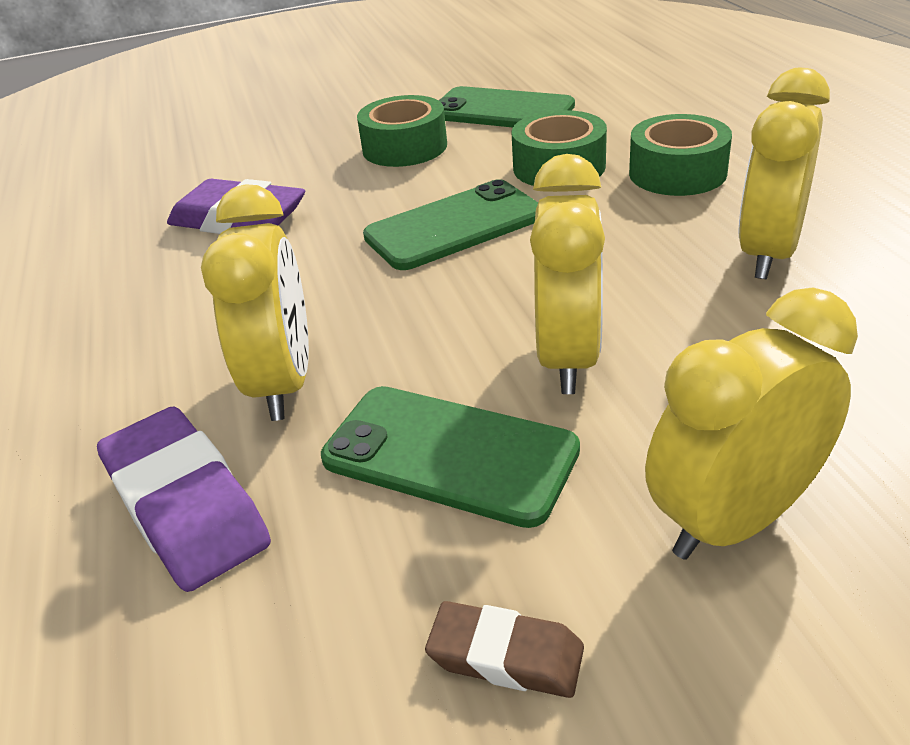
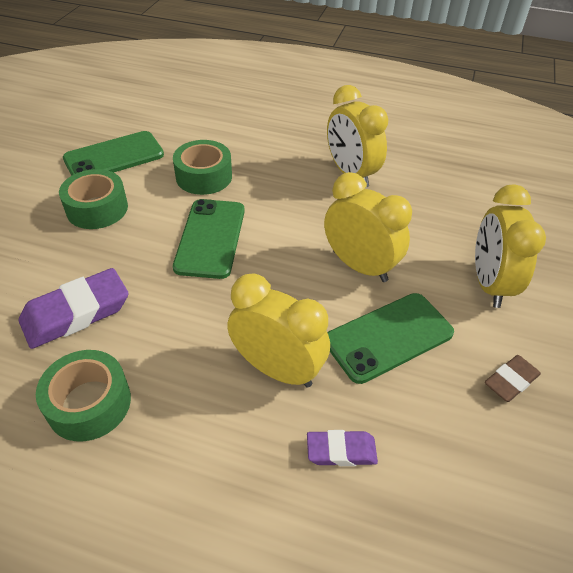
camera: 60 degrees left, 10 degrees up
(186, 506) = (341, 451): purple eraser -> purple eraser, size x0.57
(677, 173) = (261, 152): green tape -> green tape (89, 403)

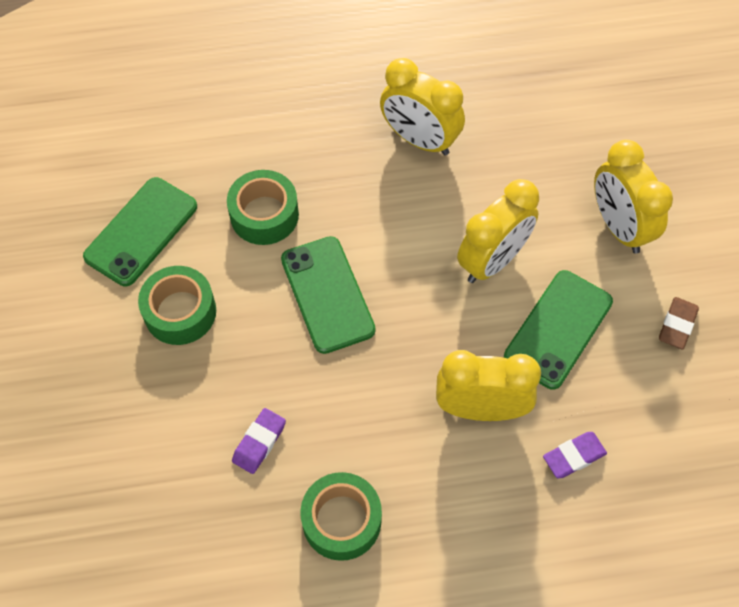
camera: 25 degrees left, 15 degrees up
(76, 313) = (259, 442): purple eraser -> purple eraser, size x0.57
(359, 266) = (492, 261): yellow clock -> yellow clock turned 120 degrees clockwise

